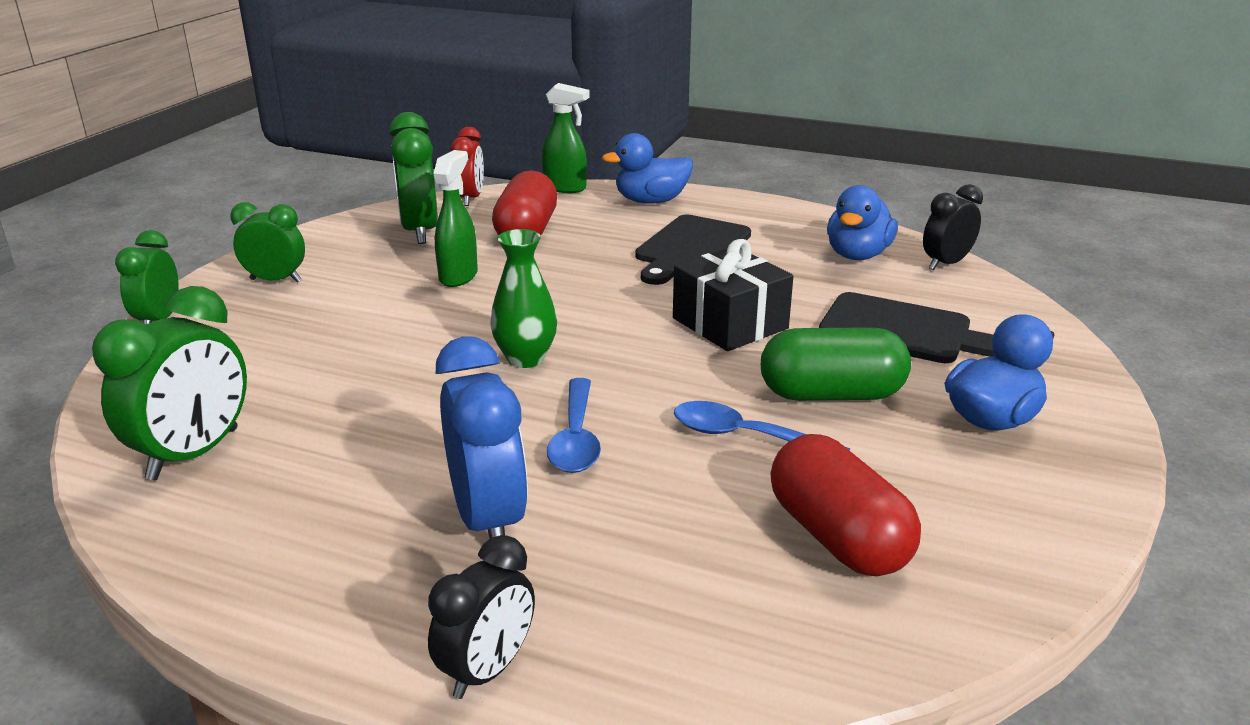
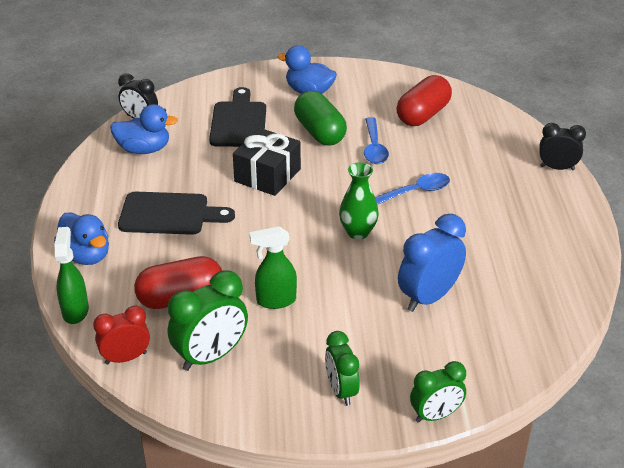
camera: 115 degrees left, 10 degrees up
(194, 454) = (532, 305): green clock -> none
(488, 519) = (489, 196): blue clock -> blue clock (429, 297)

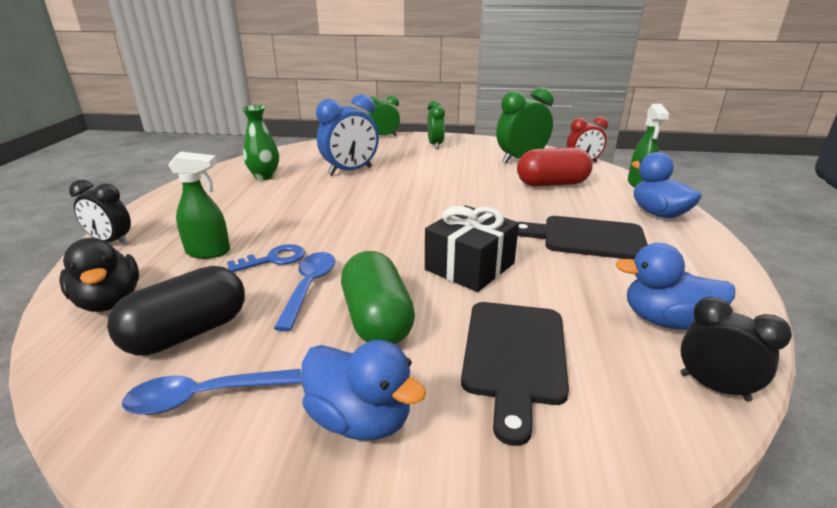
camera: 170 degrees left, 10 degrees down
(275, 301) = (472, 178): green spray bottle -> green spray bottle (209, 252)
(358, 232) = (384, 209): green vase -> green vase (264, 176)
(414, 192) = (300, 234): blue spoon -> blue spoon (204, 397)
(415, 166) = (274, 259): none -> blue key
(423, 115) = (188, 333): red capsule -> black capsule
(491, 126) = (109, 301): none -> black duck

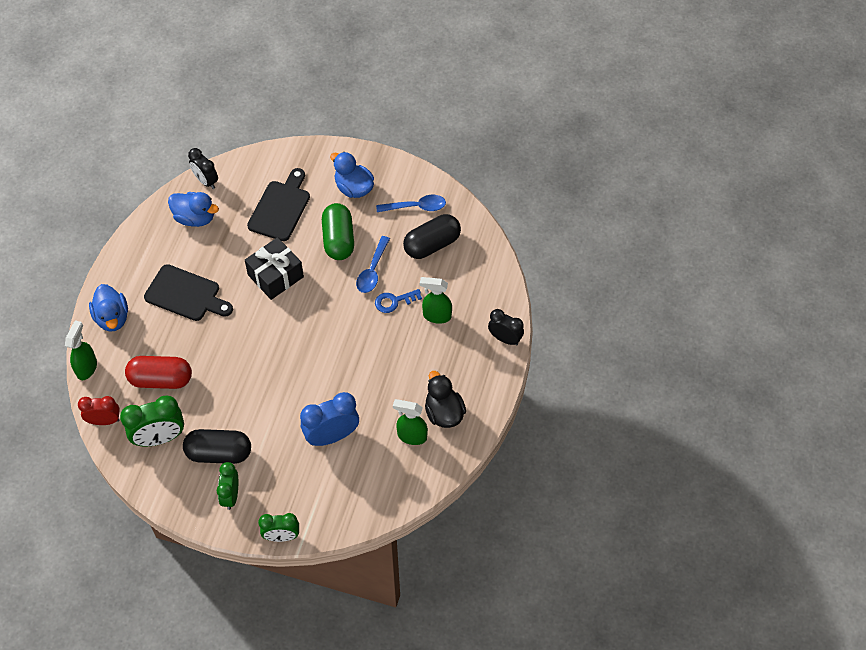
camera: 170 degrees left, 30 degrees up
(109, 301) = (480, 275): black duck -> black duck (444, 412)
(264, 176) = (411, 436): green vase -> green spray bottle
(458, 158) = (219, 453): none -> black capsule

